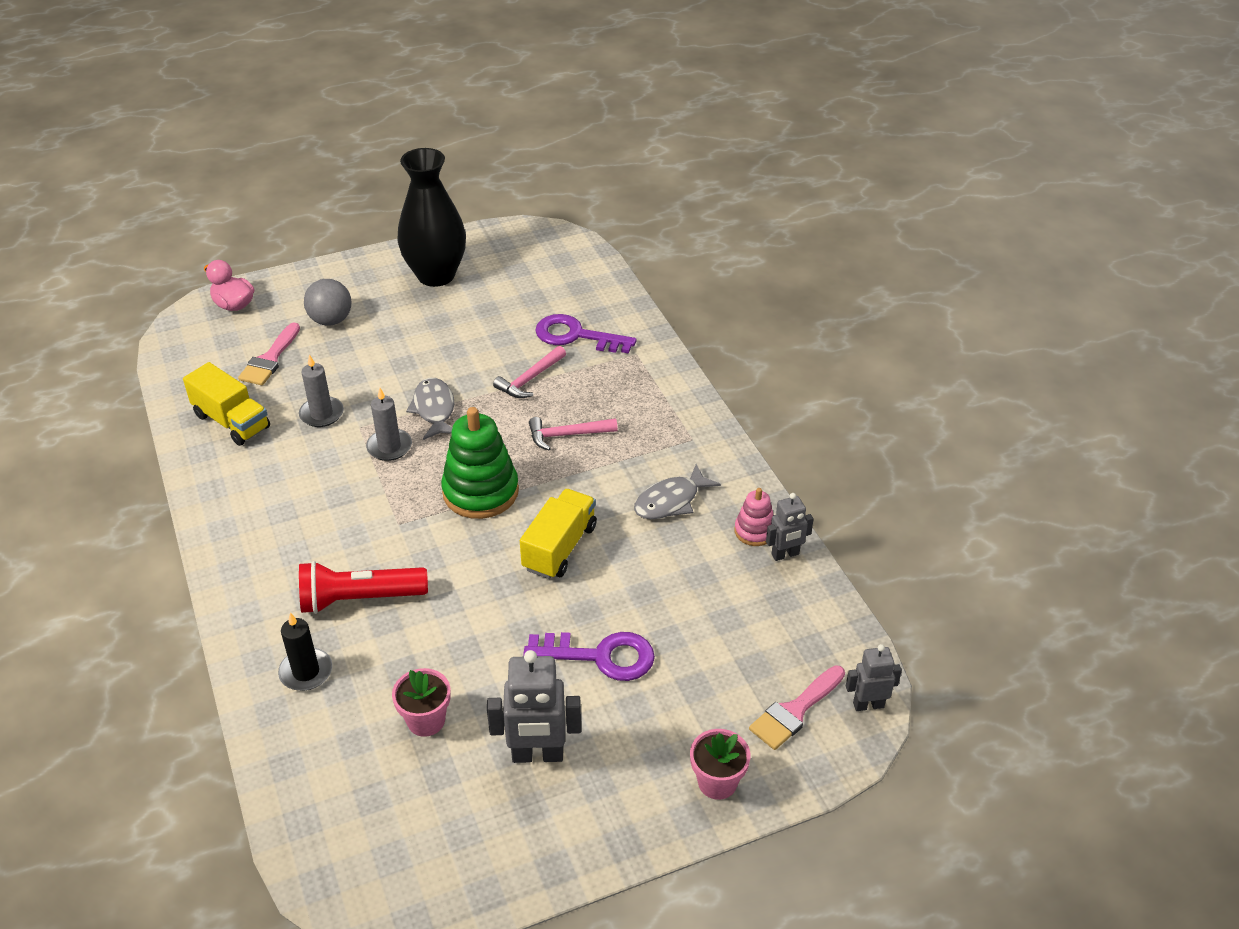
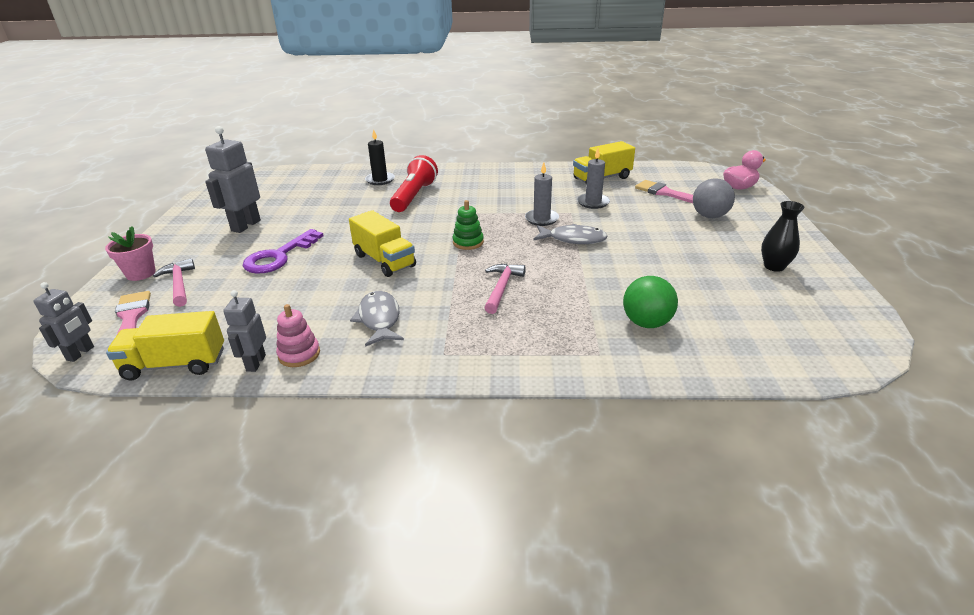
camera: 115 degrees right, 10 degrees down
(426, 720) = (310, 202): pink flower pot -> none
(436, 275) = (774, 266): black vase -> black vase, size x0.49
(480, 492) = (468, 242): green stacking toy -> green stacking toy, size x0.53
(530, 379) = (588, 285): pink hammer -> pink hammer (179, 284)
(576, 336) = (646, 323): purple key -> green ball
(827, 612) = (175, 364): none -> yellow truck

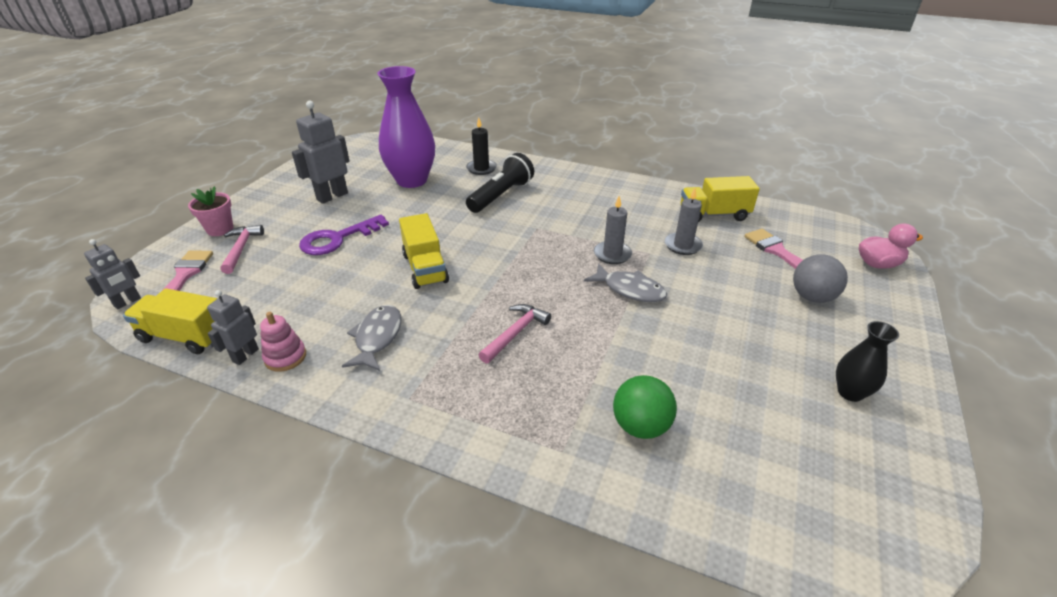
camera: 20 degrees right, 5 degrees up
(319, 200) = (412, 180): none -> purple vase
(414, 196) = (501, 195): red flashlight -> black flashlight
(468, 242) = (518, 266): green stacking toy -> none

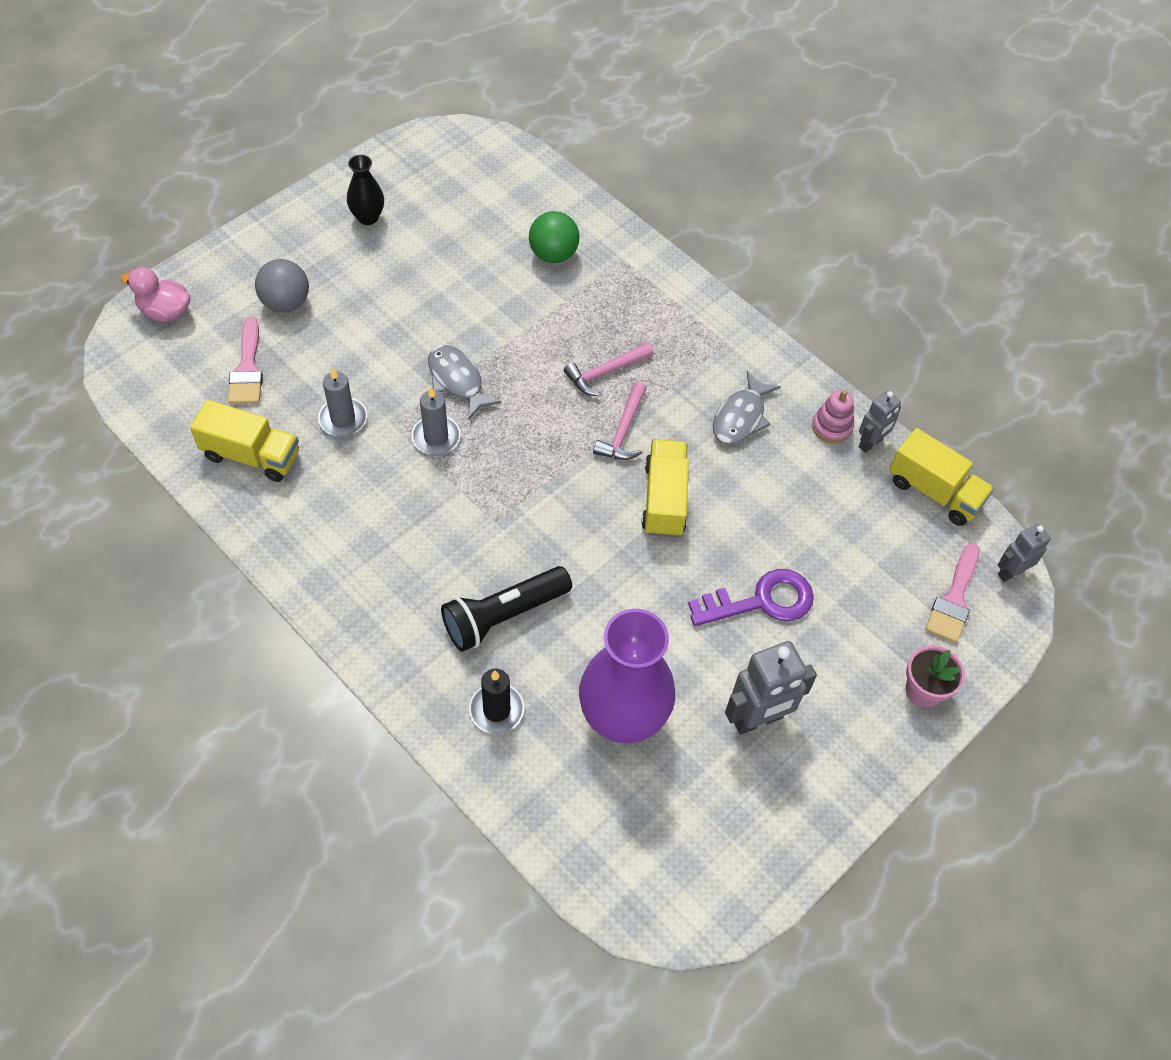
camera: 160 degrees left, 20 degrees up
(241, 249) = (889, 629): pink hammer -> pink hammer (623, 431)

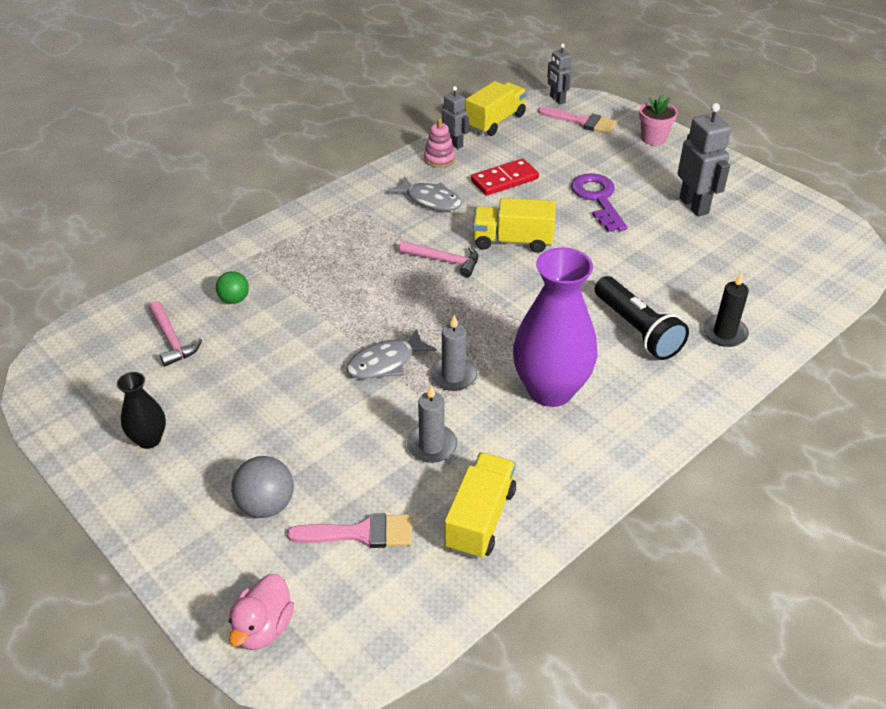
camera: 85 degrees left, 15 degrees down
(553, 254) = (234, 299): green ball -> green ball, size x0.65
(605, 373) = (381, 269): pink hammer -> pink hammer (172, 340)
(622, 718) = (711, 267): purple vase -> purple vase (550, 390)
(793, 496) = (504, 180): none -> red domino

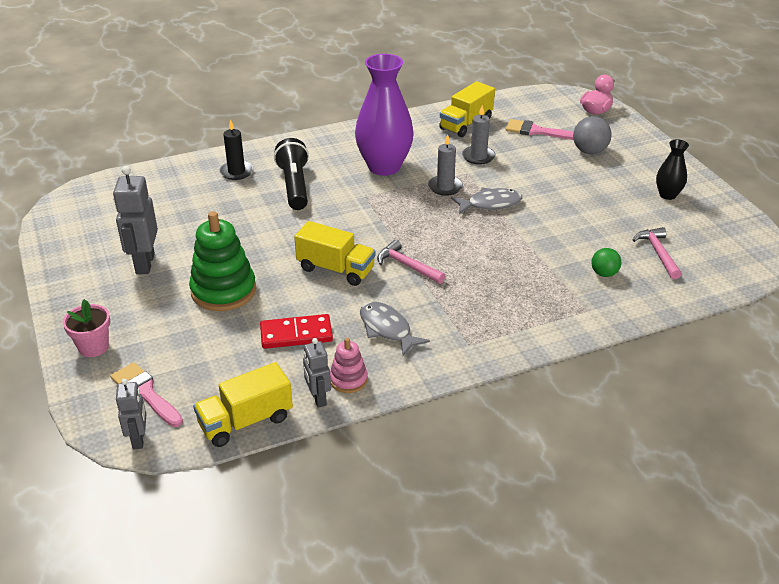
camera: 160 degrees left, 5 degrees down
(598, 199) = (223, 291): purple key -> green stacking toy

